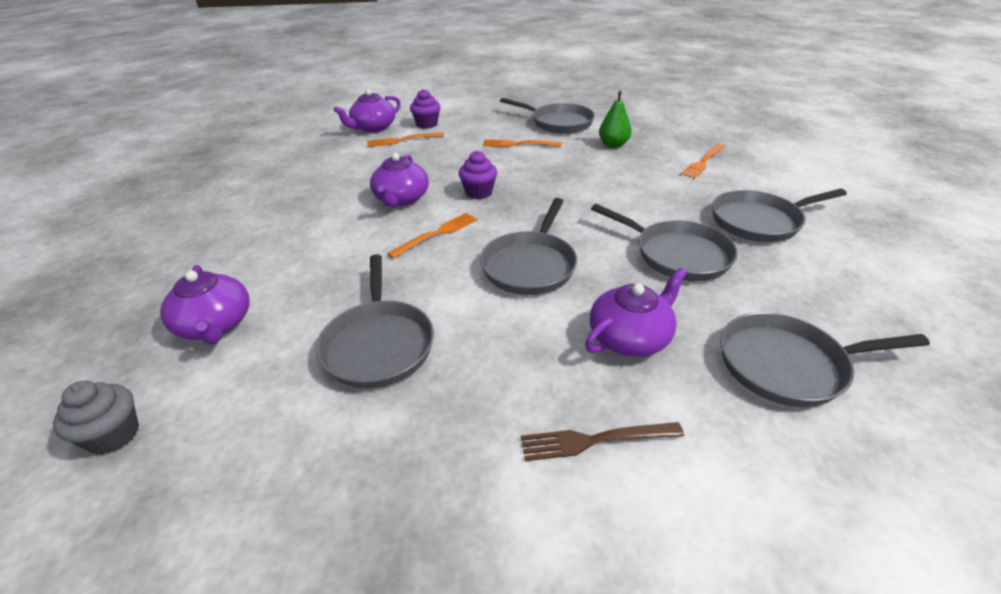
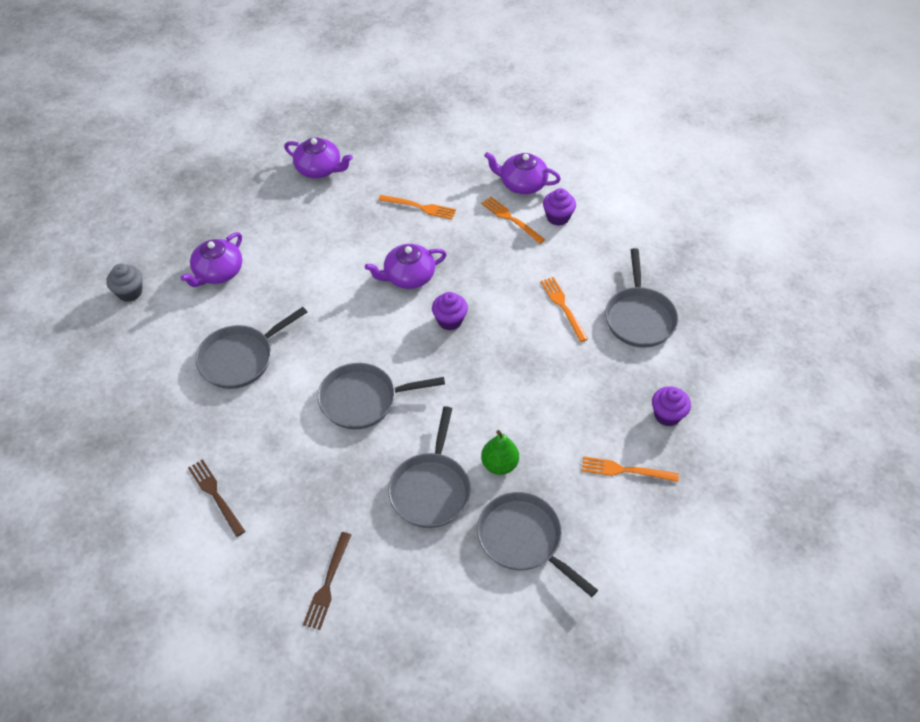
camera: 60 degrees right, 15 degrees up
(437, 234) = (372, 325): orange fork -> orange fork (420, 207)
(613, 145) = (615, 382): green pear -> green pear (499, 464)
(630, 337) = (312, 486): purple teapot -> purple teapot (319, 169)
(658, 136) = (667, 415): none -> purple cupcake
(788, 365) = (327, 584): grey pan -> brown fork

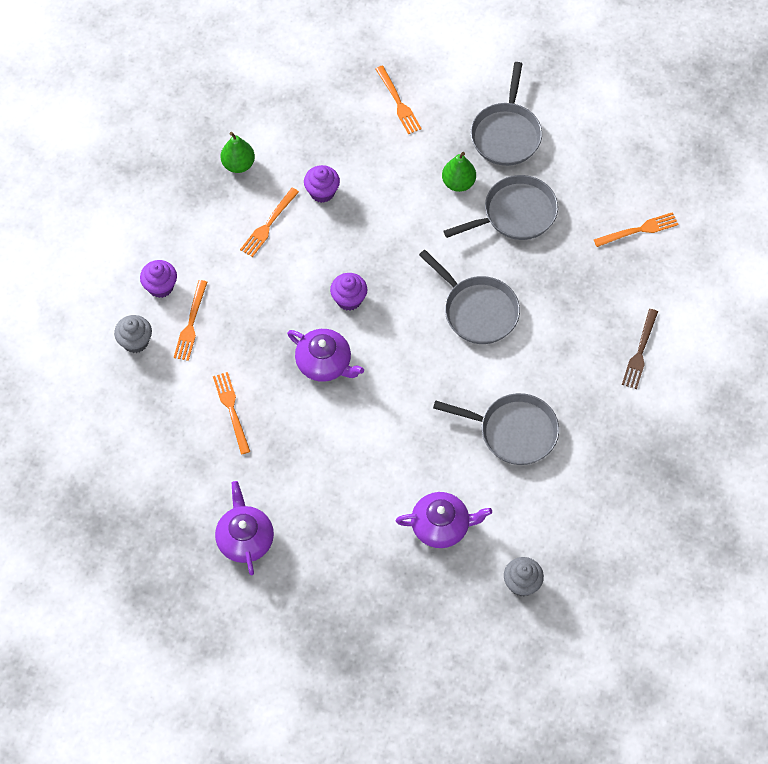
camera: 125 degrees left, 10 degrees up
(327, 584) = (639, 230): brown fork -> orange fork
(522, 184) = (135, 341): purple teapot -> grey cupcake
(639, 317) = (238, 164): grey pan -> green pear
(667, 415) = (326, 100): purple cupcake -> purple cupcake (322, 192)

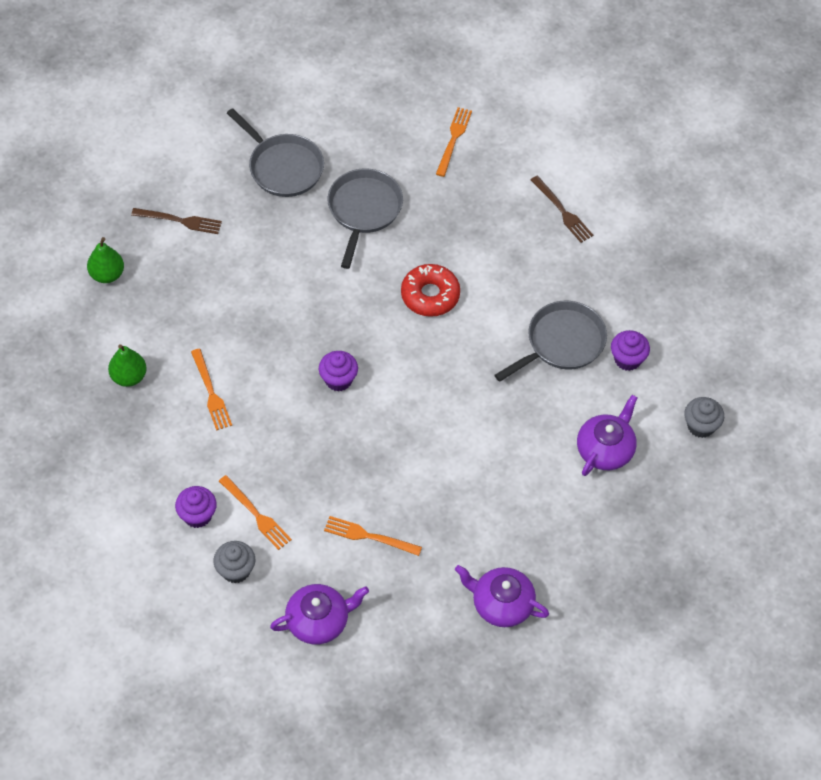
camera: 55 degrees left, 5 degrees down
(322, 192) = (216, 332): purple cupcake -> purple cupcake (627, 359)
(325, 363) = (384, 436): purple teapot -> purple teapot (319, 621)
(398, 102) = (180, 221): orange fork -> brown fork
(458, 183) = (298, 230): green pear -> green pear (107, 274)
(477, 310) = (430, 295): grey pan -> red donut

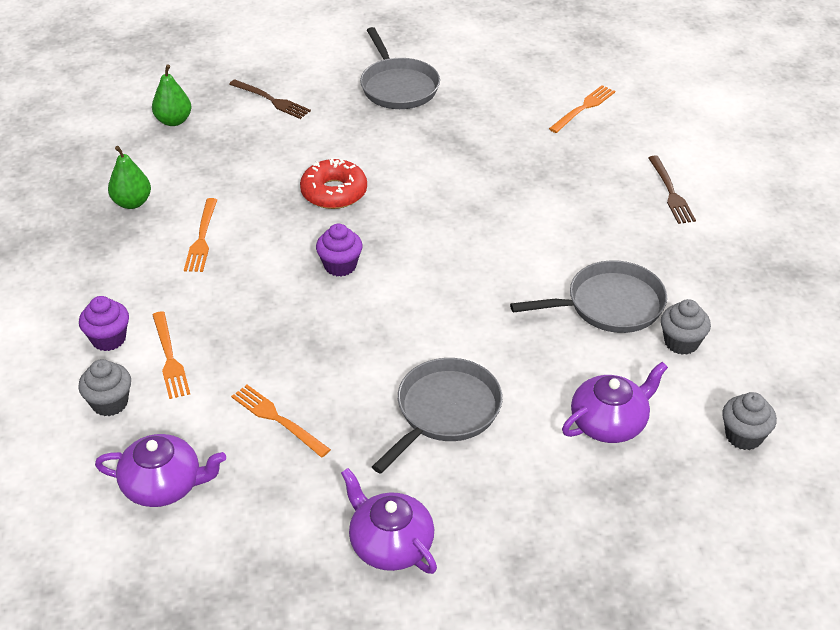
camera: 25 degrees right, 15 degrees down
(364, 210) = (457, 138): grey pan -> grey pan (445, 411)
(430, 295) = (484, 223): red donut -> red donut (334, 192)
(627, 359) = (681, 342): purple cupcake -> grey cupcake

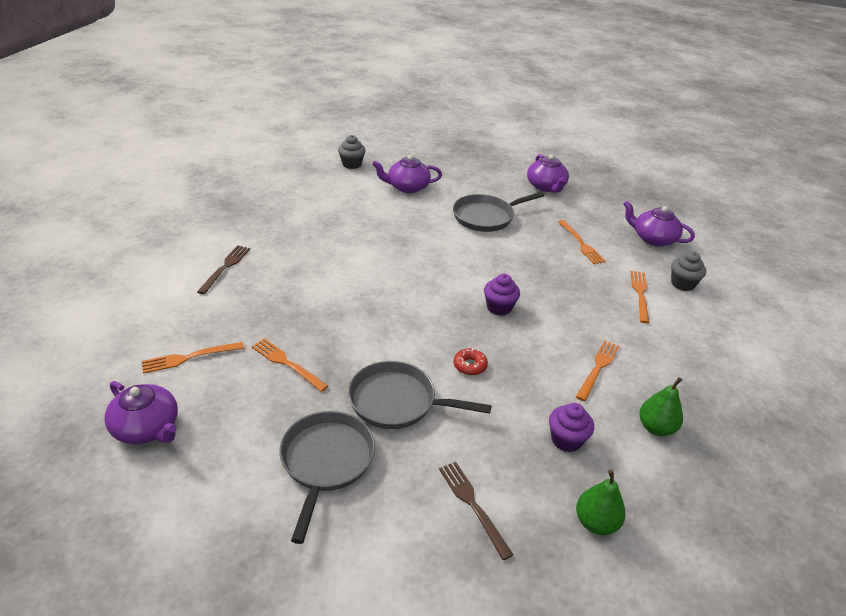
camera: 155 degrees left, 5 degrees down
(108, 339) = (682, 320): purple cupcake -> purple cupcake (566, 440)
(334, 192) = (470, 365): red donut -> red donut, size x0.55
(499, 133) = (287, 363): none -> orange fork
(547, 60) = (147, 428): none -> purple teapot
(609, 305) = (349, 226): grey pan -> grey pan (397, 401)
(681, 342) = (332, 200): grey cupcake -> none

